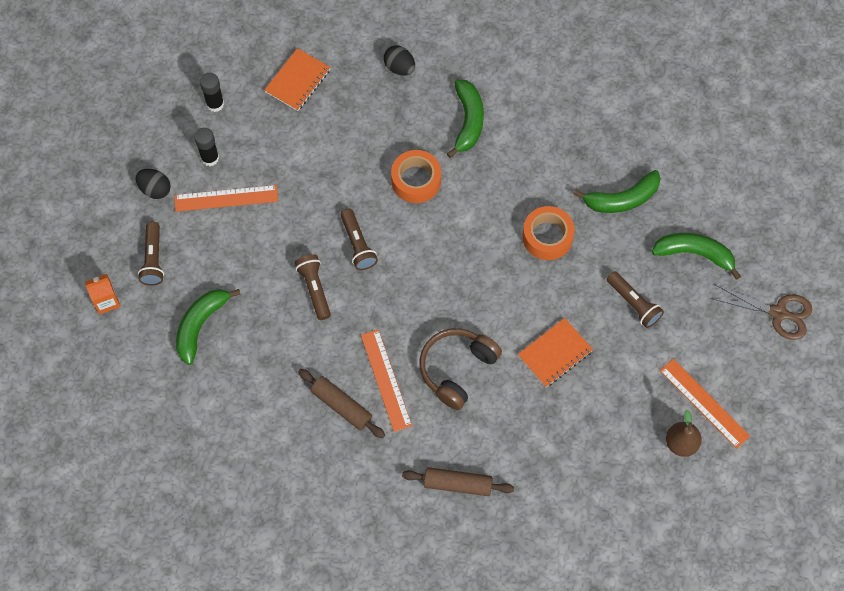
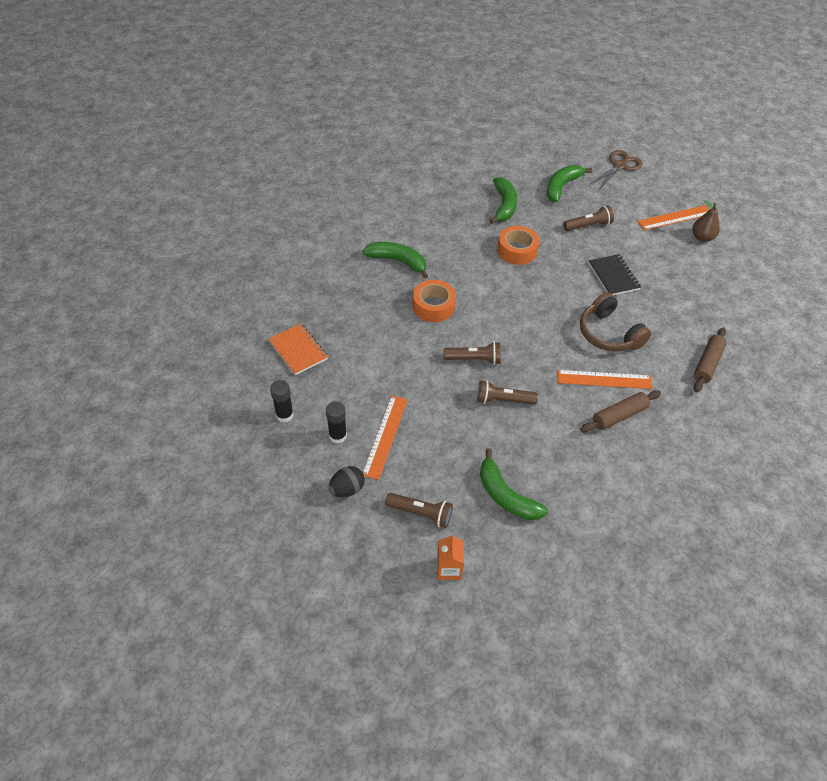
camera: 70 degrees left, 15 degrees down
(399, 68) = (327, 284): black egg -> none
(555, 353) = (613, 276): orange notebook -> black notebook

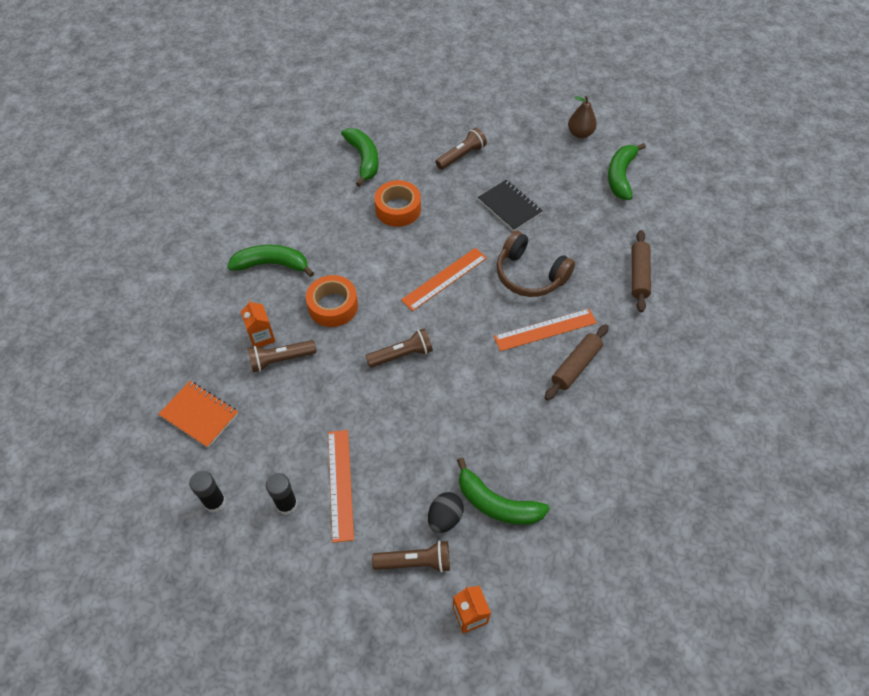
camera: 20 degrees left, 5 degrees up
(347, 489) = (323, 566): black egg -> black egg (445, 518)
(368, 310) = (262, 337): none -> orange carton
(503, 400) = (451, 392): brown flashlight -> brown flashlight (281, 360)
(561, 187) = (416, 118): green banana -> green banana (620, 176)
(619, 166) = (467, 76): brown scissors -> none
(675, 218) = (545, 119): orange ruler -> orange ruler (444, 279)

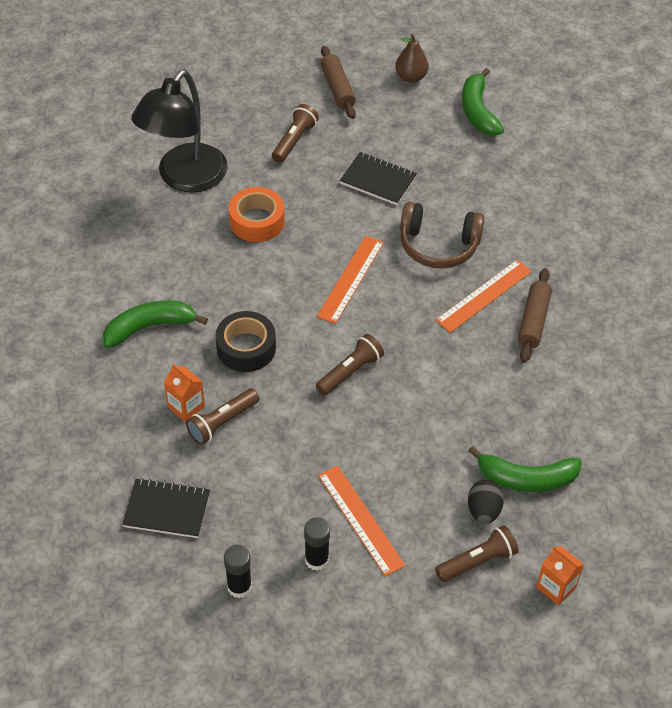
camera: 25 degrees left, 5 degrees down
(199, 415) = (167, 510): orange notebook -> black notebook
(333, 306) = (246, 348): orange tape -> black tape
(363, 159) = (185, 178): green banana -> black lamp
(638, 275) = (548, 209): brown rolling pin -> brown rolling pin (337, 88)

